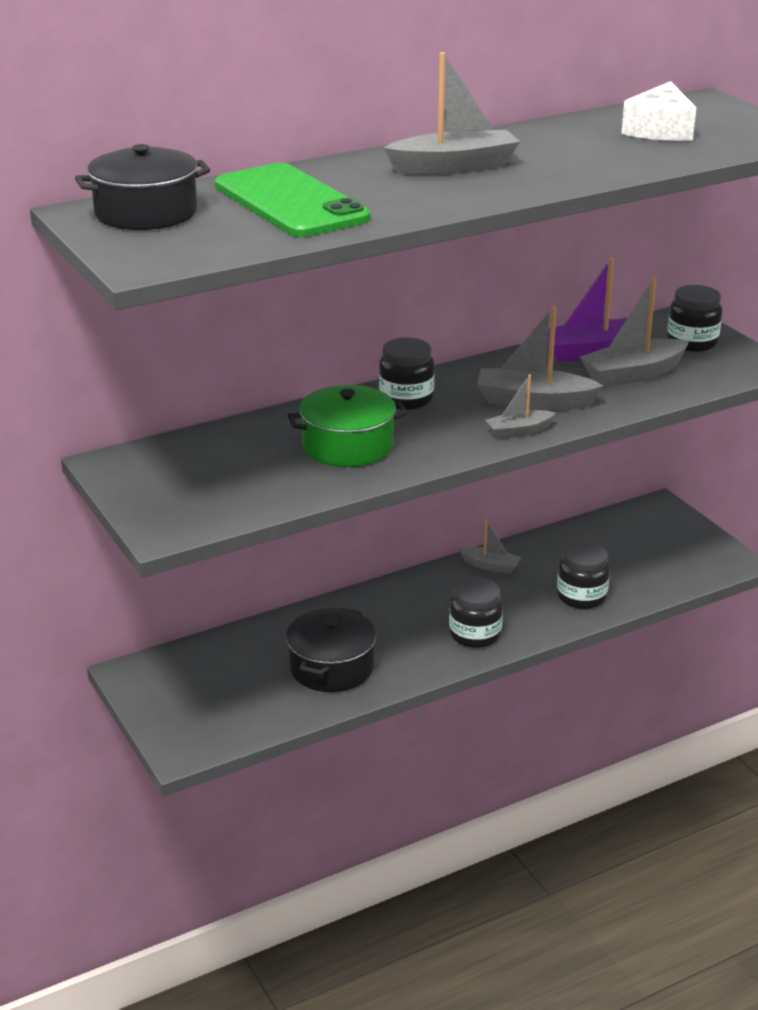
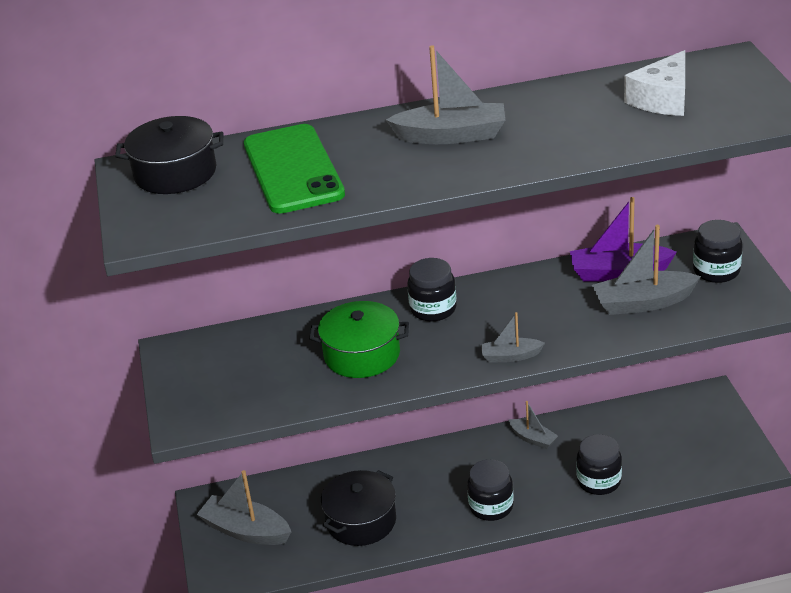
camera: 20 degrees right, 5 degrees up
(533, 402) = (539, 325): grey boat -> grey boat (246, 530)

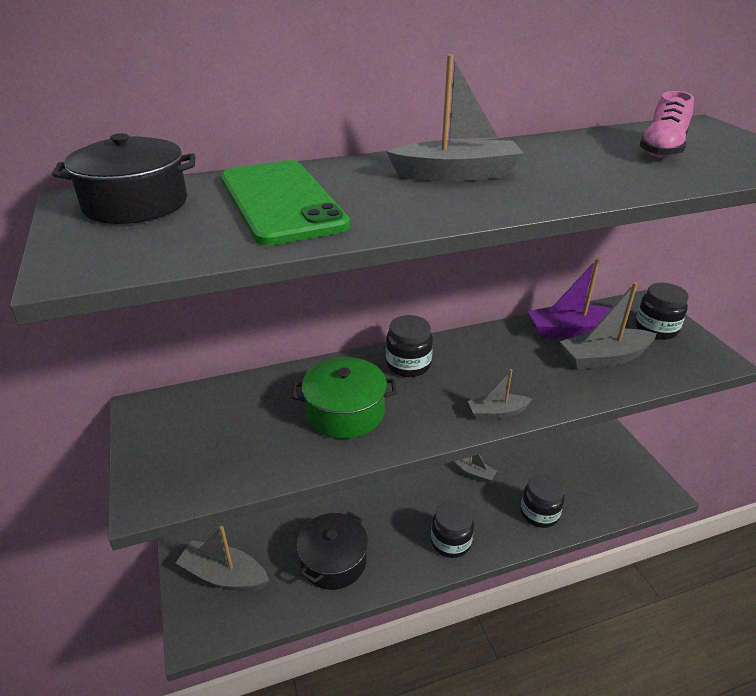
camera: 10 degrees left, 0 degrees up
(662, 99) = (662, 149): white cheese -> pink shoe

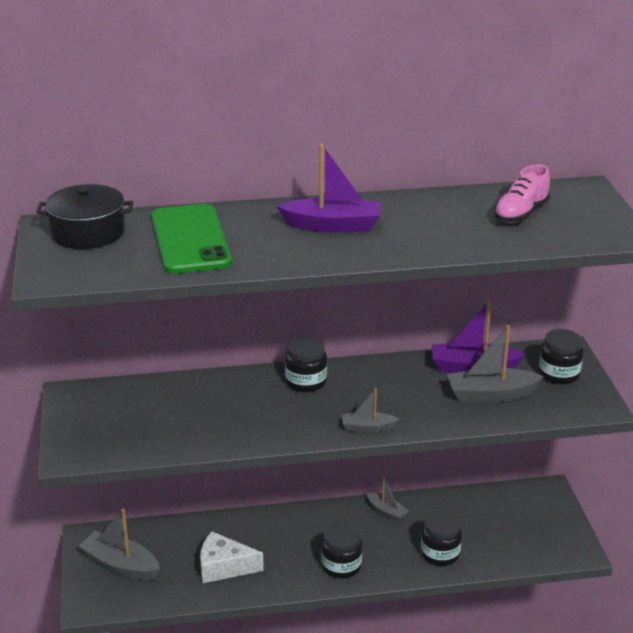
camera: 10 degrees right, 5 degrees down
(333, 561) = (224, 567): black pot -> white cheese
(345, 412) = (237, 414): green pot -> none
(457, 174) = (333, 226): grey boat -> purple boat

